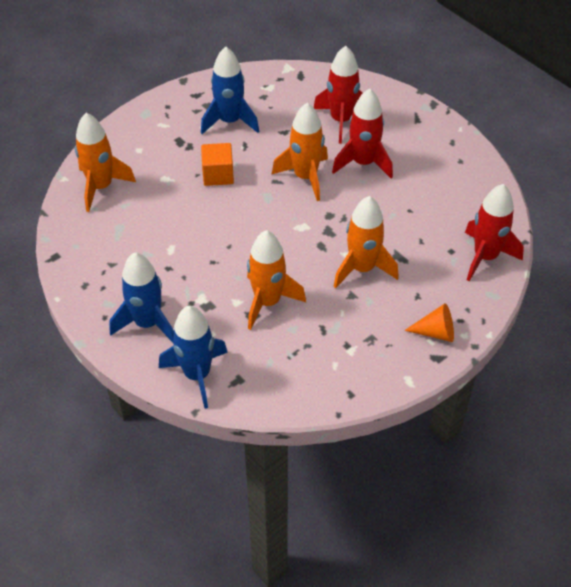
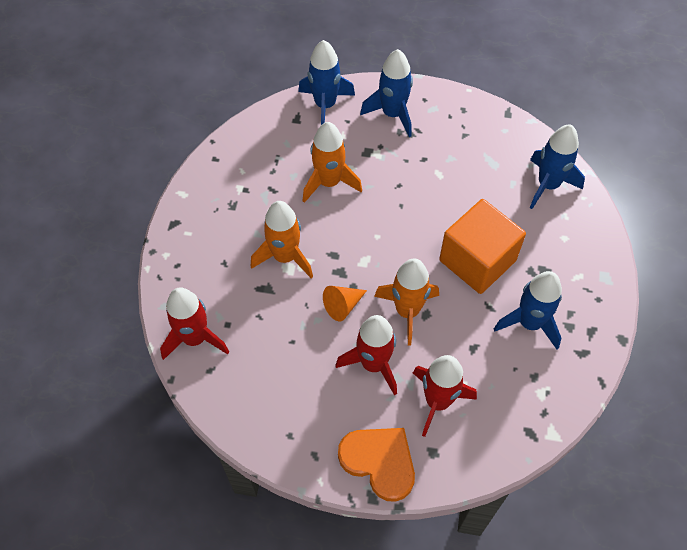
camera: 140 degrees right, 10 degrees up
(101, 187) = (548, 185): orange rocket -> blue rocket
(218, 175) = (477, 260): orange cube -> orange cube, size x1.81
(412, 115) = (379, 462): none -> orange heart
(435, 332) = (189, 242): orange cone -> orange cone (343, 306)

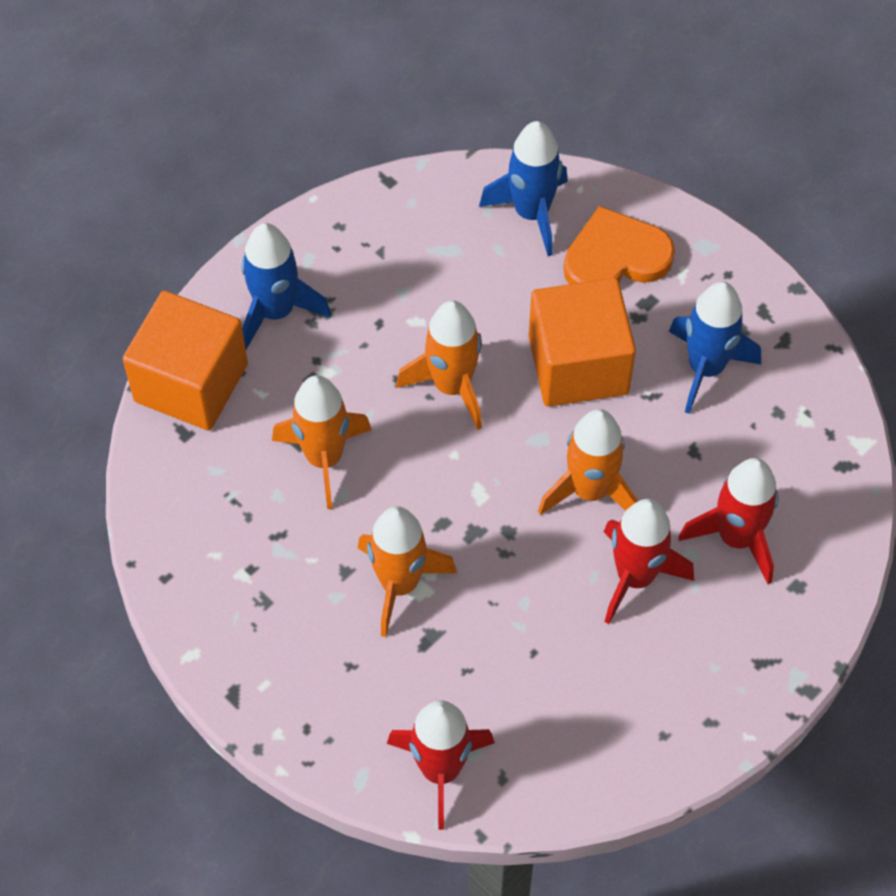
camera: 55 degrees left, 0 degrees up
(325, 105) = (191, 383): blue rocket -> orange cube
(343, 306) = (526, 560): orange cone -> none
(379, 462) = (769, 653): orange heart -> orange heart (615, 257)
(415, 211) = (452, 386): none -> orange rocket

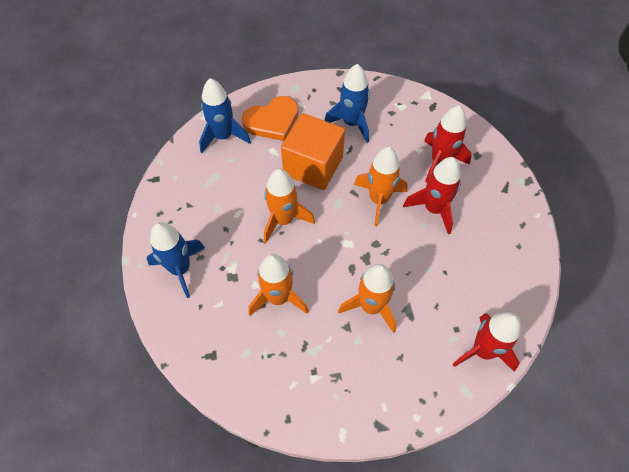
camera: 55 degrees left, 0 degrees up
(191, 383) = (185, 334): orange cube -> none
(615, 257) = (272, 121): orange heart -> orange heart turned 135 degrees counterclockwise

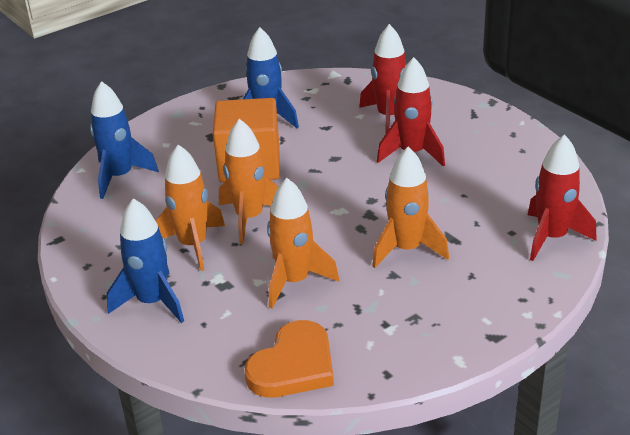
camera: 25 degrees left, 25 degrees down
(272, 121) = (171, 146): orange heart -> orange heart (293, 365)
(378, 199) = (346, 166): orange rocket -> orange rocket (193, 245)

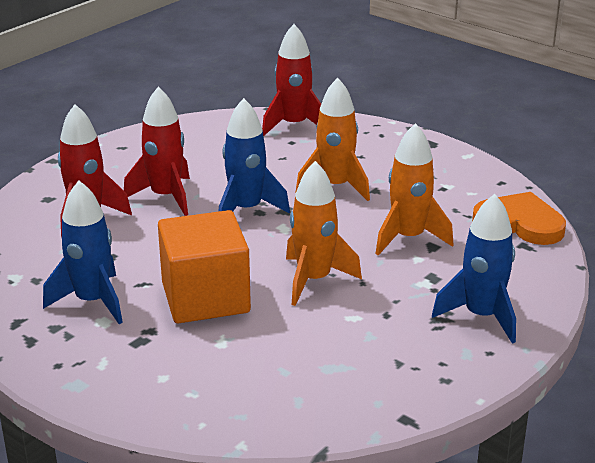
camera: 105 degrees left, 5 degrees down
(120, 176) = (252, 400): blue rocket -> blue rocket (246, 210)
(193, 245) = (376, 309): orange rocket -> none

